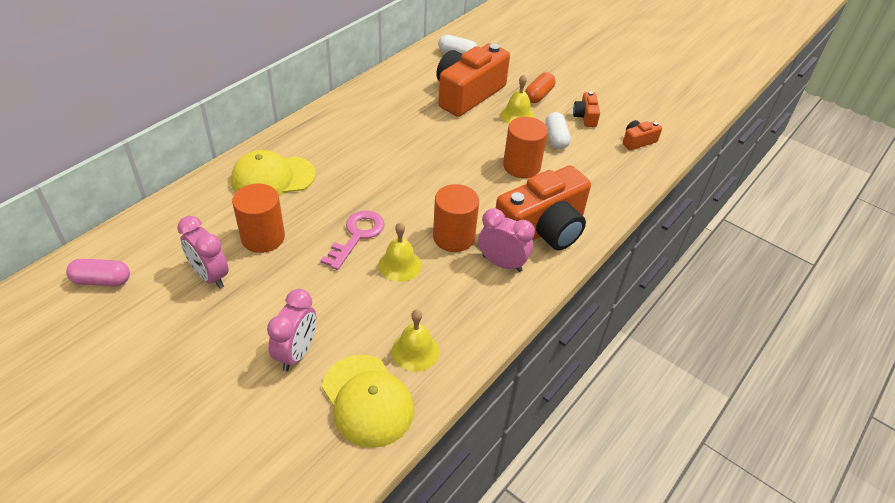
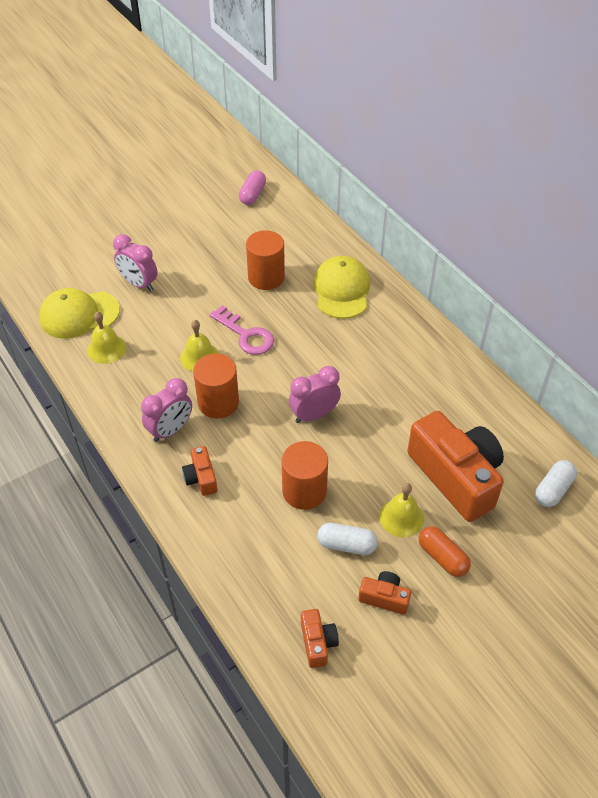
camera: 110 degrees right, 5 degrees up
(210, 276) = (234, 246): pink clock -> pink clock (314, 415)
(542, 229) = (201, 478): orange camera -> orange camera, size x0.44

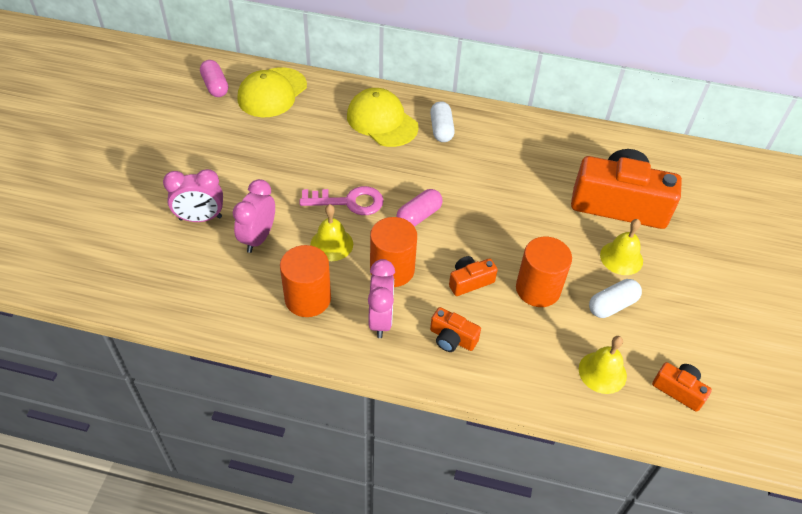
camera: 45 degrees left, 0 degrees up
(79, 314) = (173, 280): yellow cap -> yellow cap (272, 93)
(106, 349) = (238, 292): yellow bell -> yellow bell (602, 372)
(266, 277) = (309, 146): orange cylinder -> orange cylinder (308, 298)
(283, 378) = (419, 216): none -> pink capsule
(314, 415) = (475, 228): pink clock -> pink clock (258, 238)
(384, 598) = (678, 322): orange camera -> orange camera (470, 281)
(442, 557) = (677, 265): orange capsule -> none
(553, 490) = (682, 171): white capsule -> white capsule (441, 129)

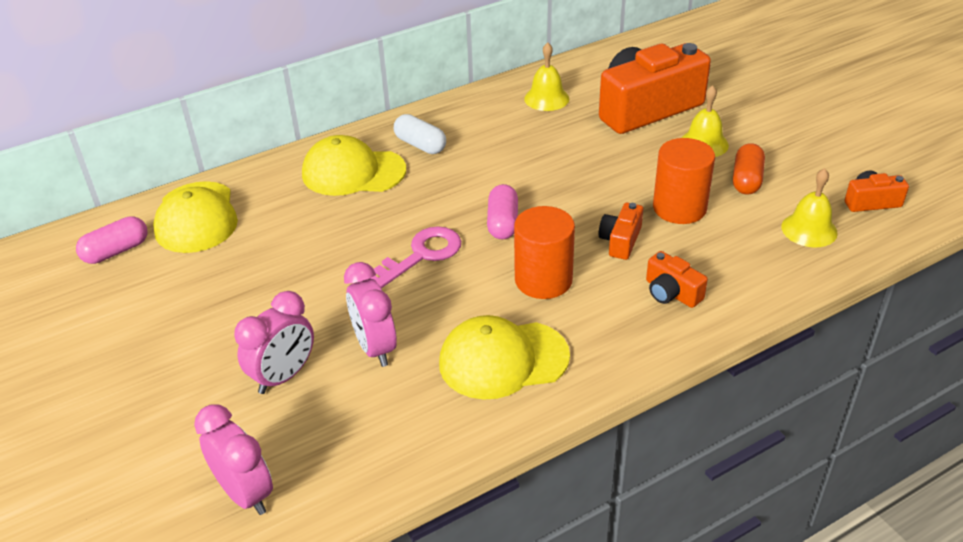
camera: 40 degrees left, 10 degrees down
(215, 86) = (116, 251): pink capsule -> pink capsule turned 60 degrees counterclockwise
(308, 298) = (503, 360): orange cylinder -> yellow cap
(331, 244) = (457, 300): yellow bell -> yellow bell (546, 98)
(381, 319) = (593, 325): pink clock -> pink clock (246, 493)
(452, 338) = (671, 292): orange camera -> orange camera turned 60 degrees clockwise
(612, 305) = (746, 180): white capsule -> orange capsule

